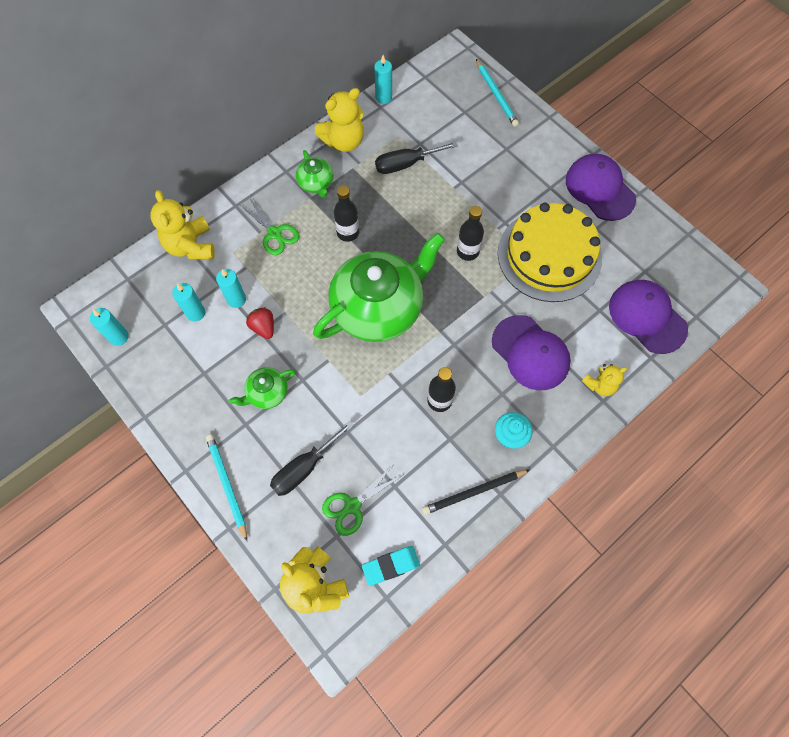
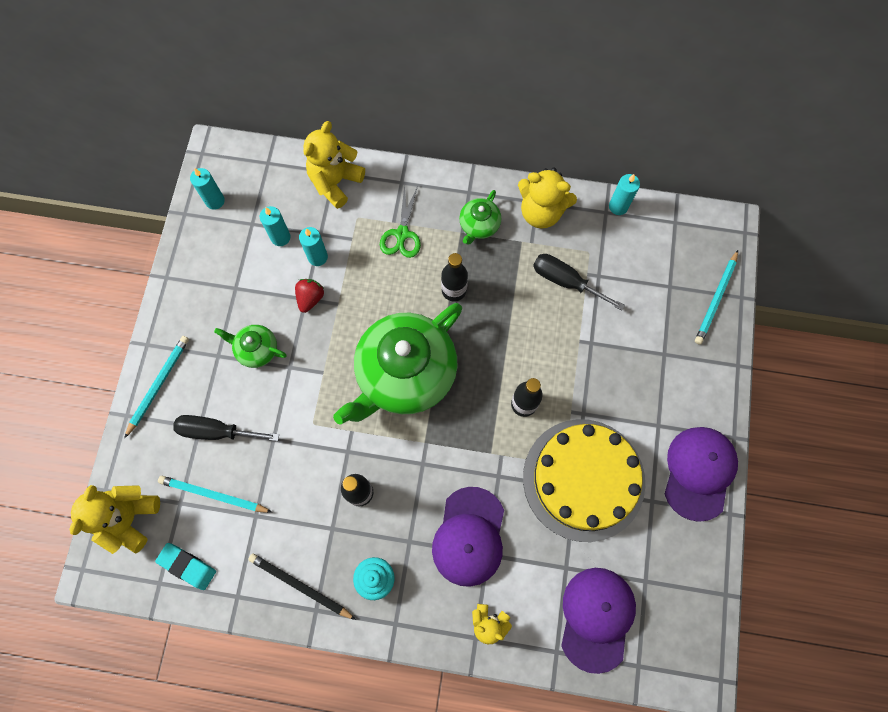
camera: 50 degrees right, 5 degrees up
(352, 506) = (213, 495): green scissors -> turquoise pencil
(379, 307) = (404, 373): green teapot -> green teapot turned 120 degrees clockwise

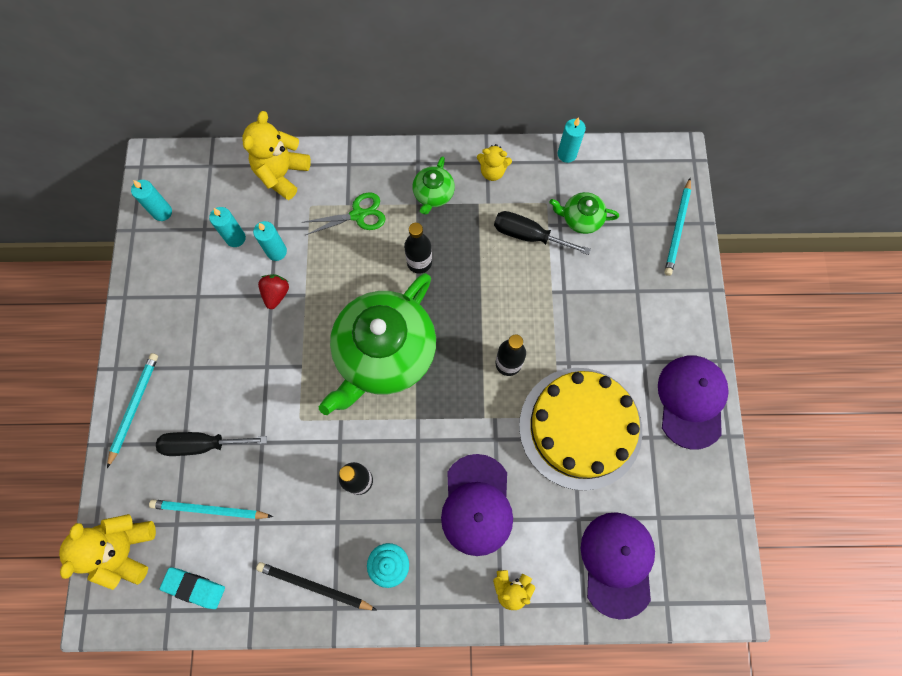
camera: 10 degrees left, 0 degrees up
(256, 349) = (229, 354): green teapot -> green teapot (581, 218)
(402, 234) = (358, 215): green scissors -> green scissors turned 105 degrees counterclockwise
(541, 212) = (492, 171): yellow teddy bear -> yellow teddy bear, size x0.59

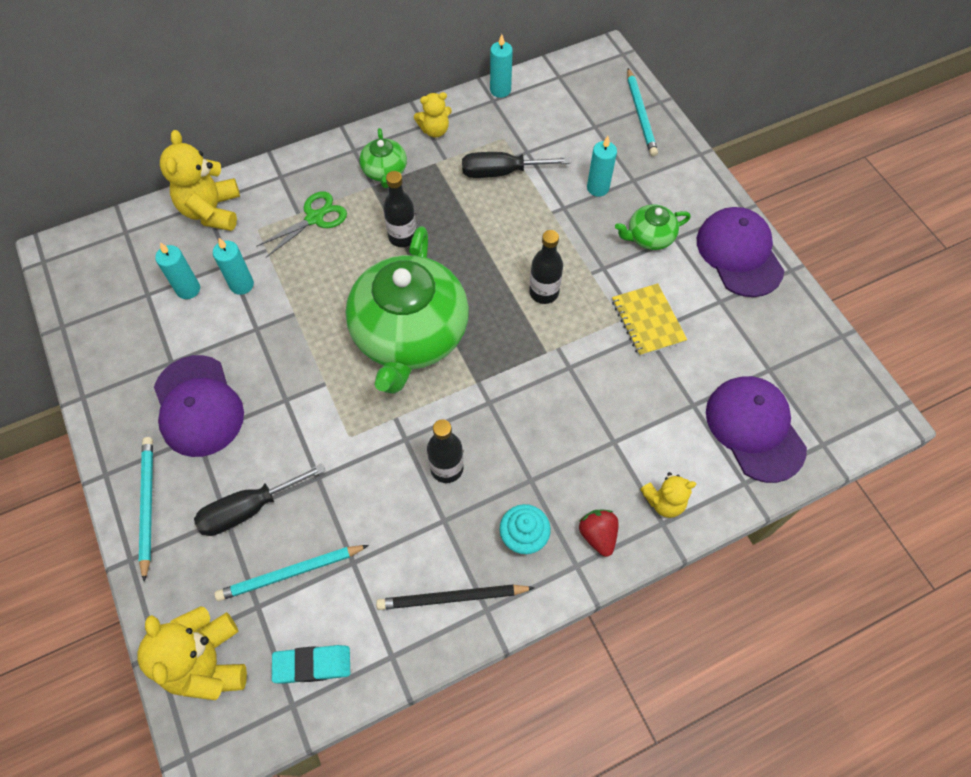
camera: 25 degrees left, 10 degrees down
(162, 212) = (89, 296): turquoise candle -> turquoise candle (598, 188)
(276, 294) = (261, 325): red strawberry -> red strawberry (598, 535)
(477, 505) = (584, 437): purple cap -> purple cap (198, 406)
(580, 427) = (647, 321): yellow cake -> yellow notebook
(581, 218) = (544, 139): green teapot -> green teapot (649, 237)

